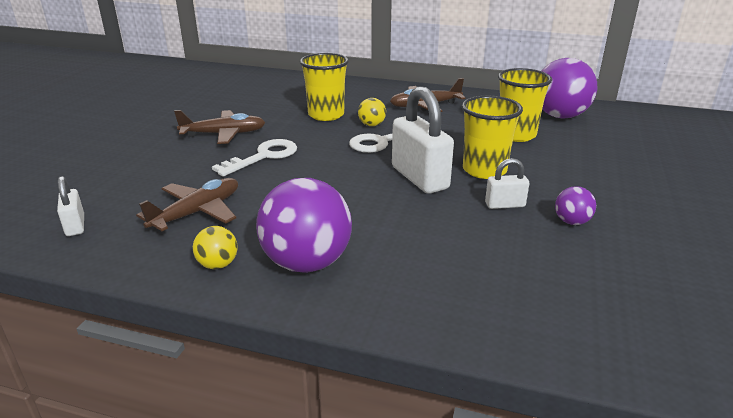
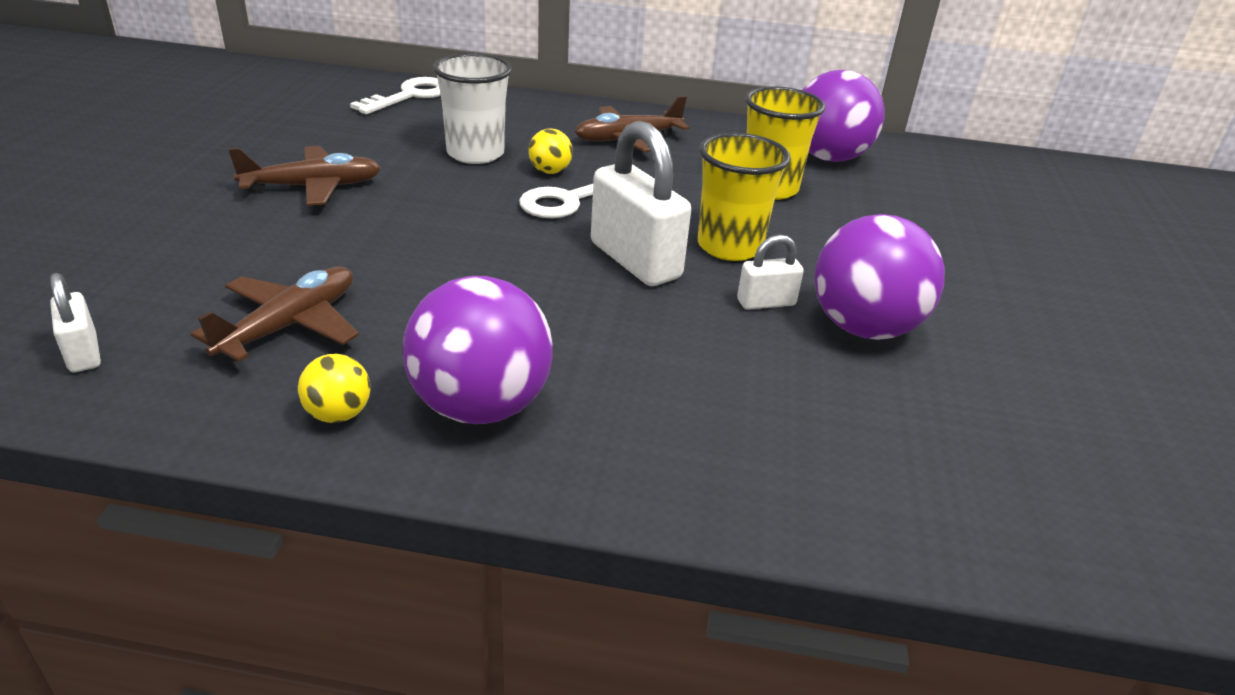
camera: 10 degrees left, 5 degrees up
(264, 156) = (385, 226): white key -> white key (410, 96)
(326, 115) = (475, 154): yellow cup -> white cup
(571, 222) = (863, 328): purple ball -> purple ball, size x2.14

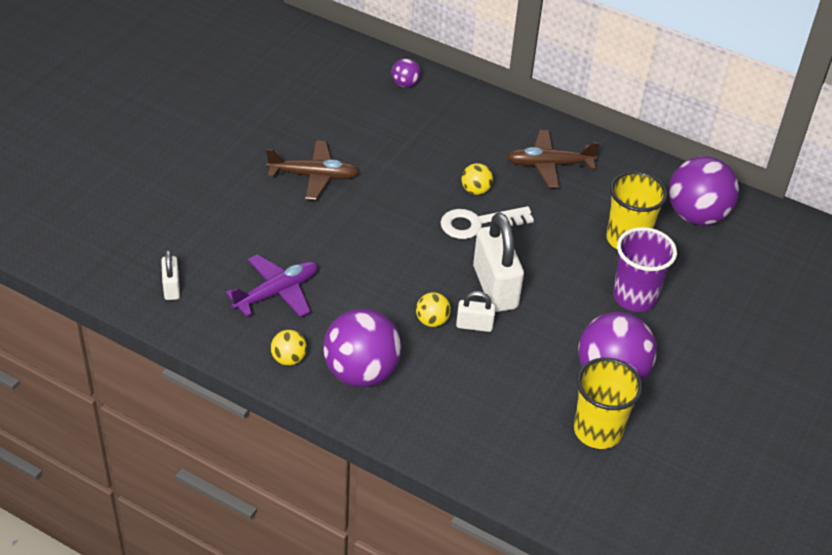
camera: 20 degrees right, 10 degrees up
(290, 325) = (277, 292): brown plane -> purple plane
(410, 96) = (405, 84): white key -> purple ball
(475, 154) = (430, 161): white cup -> none
(565, 315) = (432, 321): none -> yellow ball
(729, 246) = (564, 289): yellow cup -> yellow cup (597, 431)
(766, 303) = (560, 341): white padlock -> white padlock (474, 325)
(823, 239) = (634, 297): none -> purple cup

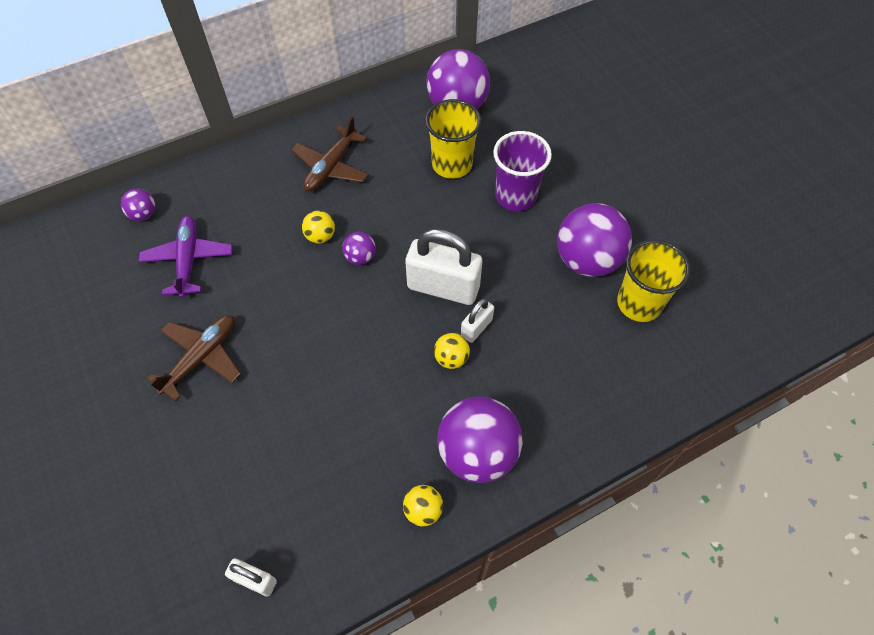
camera: 55 degrees left, 15 degrees up
(277, 292) = (331, 475): purple plane -> purple plane (188, 260)
(477, 223) = (360, 257): white key -> purple ball

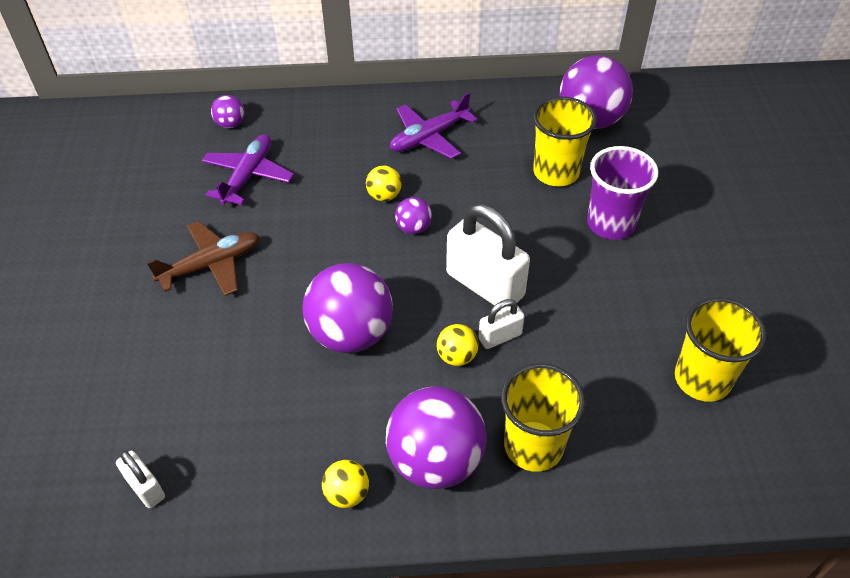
camera: 25 degrees right, 10 degrees down
(331, 167) = (429, 137): brown plane -> purple plane
(544, 409) = (533, 446): none -> yellow cup
(587, 260) = (661, 313): purple ball -> purple ball (351, 334)

